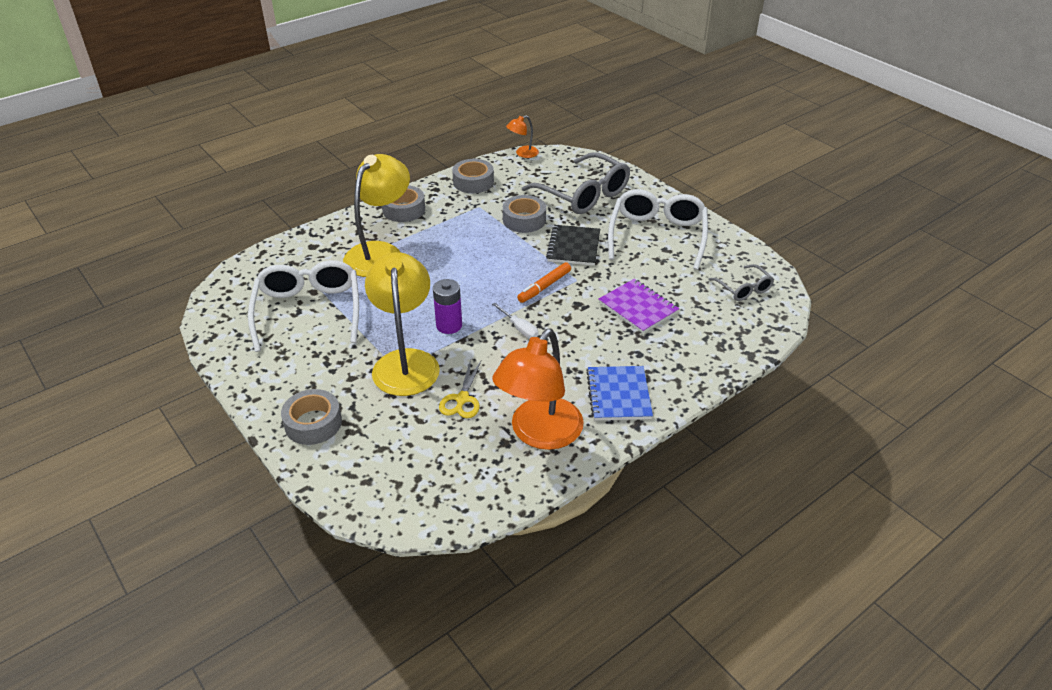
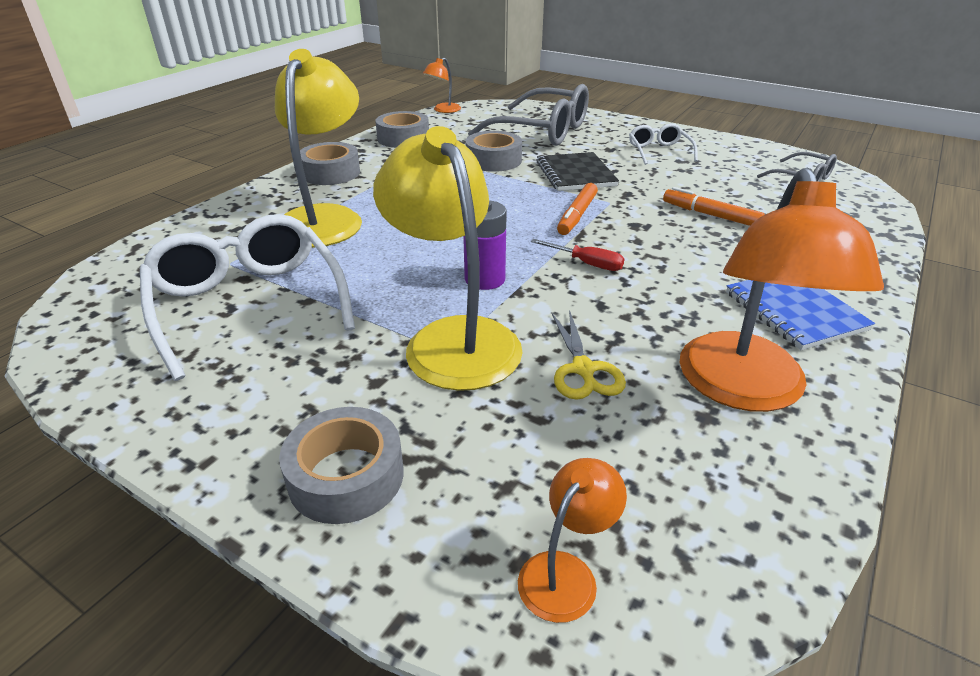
camera: 20 degrees left, 5 degrees down
(382, 491) = (566, 573): none -> orange lamp
(519, 328) = (586, 263): white screwdriver -> red screwdriver
(638, 307) = (710, 215): purple notebook -> orange marker
(657, 236) = (659, 152): white glasses -> white glasses, size x0.51

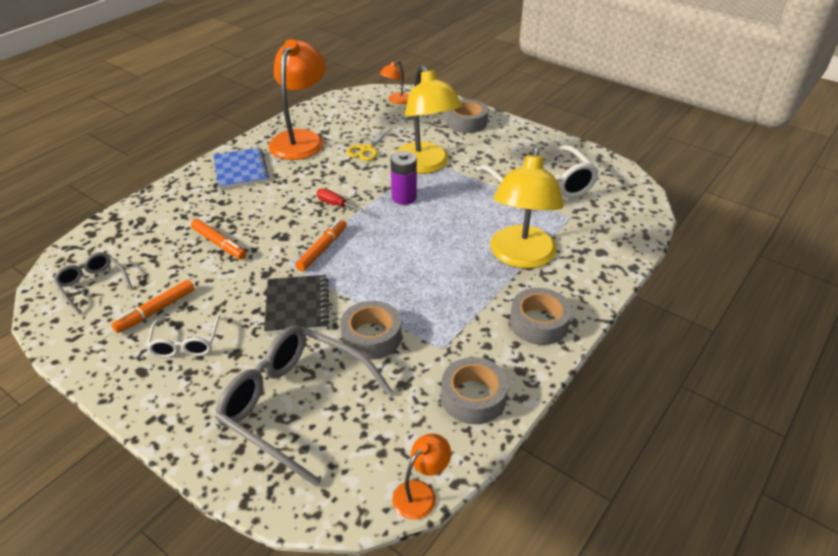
camera: 175 degrees left, 5 degrees up
(583, 369) = (366, 149): yellow scissors -> yellow scissors turned 150 degrees counterclockwise
(711, 166) = (156, 310): none -> orange marker

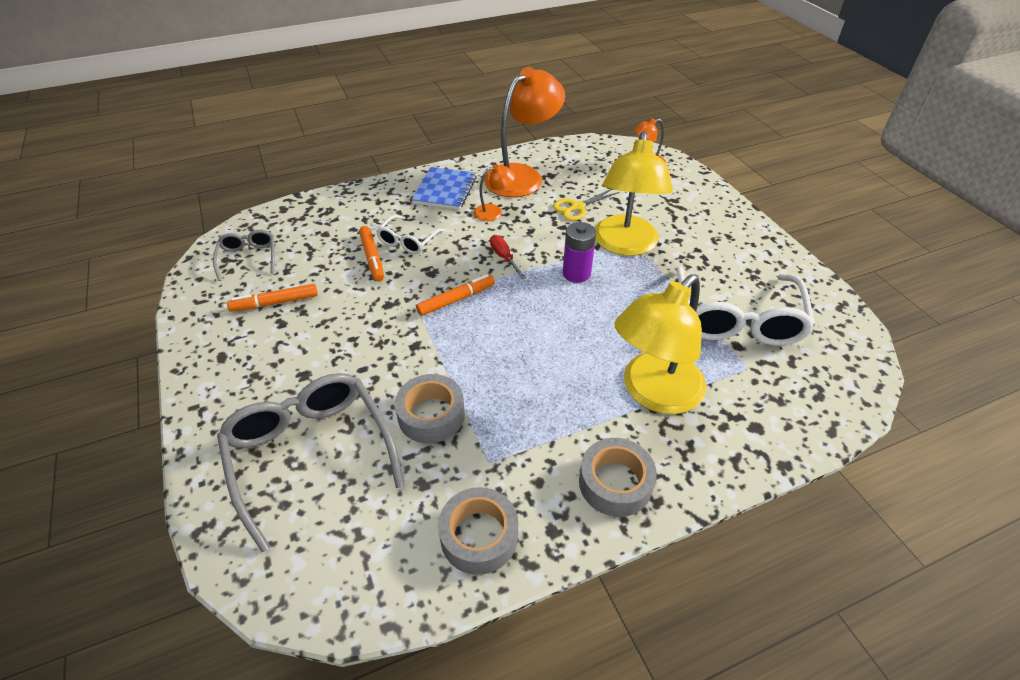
camera: 30 degrees right, 5 degrees up
(186, 343) = (273, 345): white glasses -> white glasses (408, 241)
(297, 306) = (390, 350): black notebook -> none
(421, 493) = (347, 617): orange lamp -> orange lamp (494, 212)
(466, 122) = (707, 210): grey tape -> none

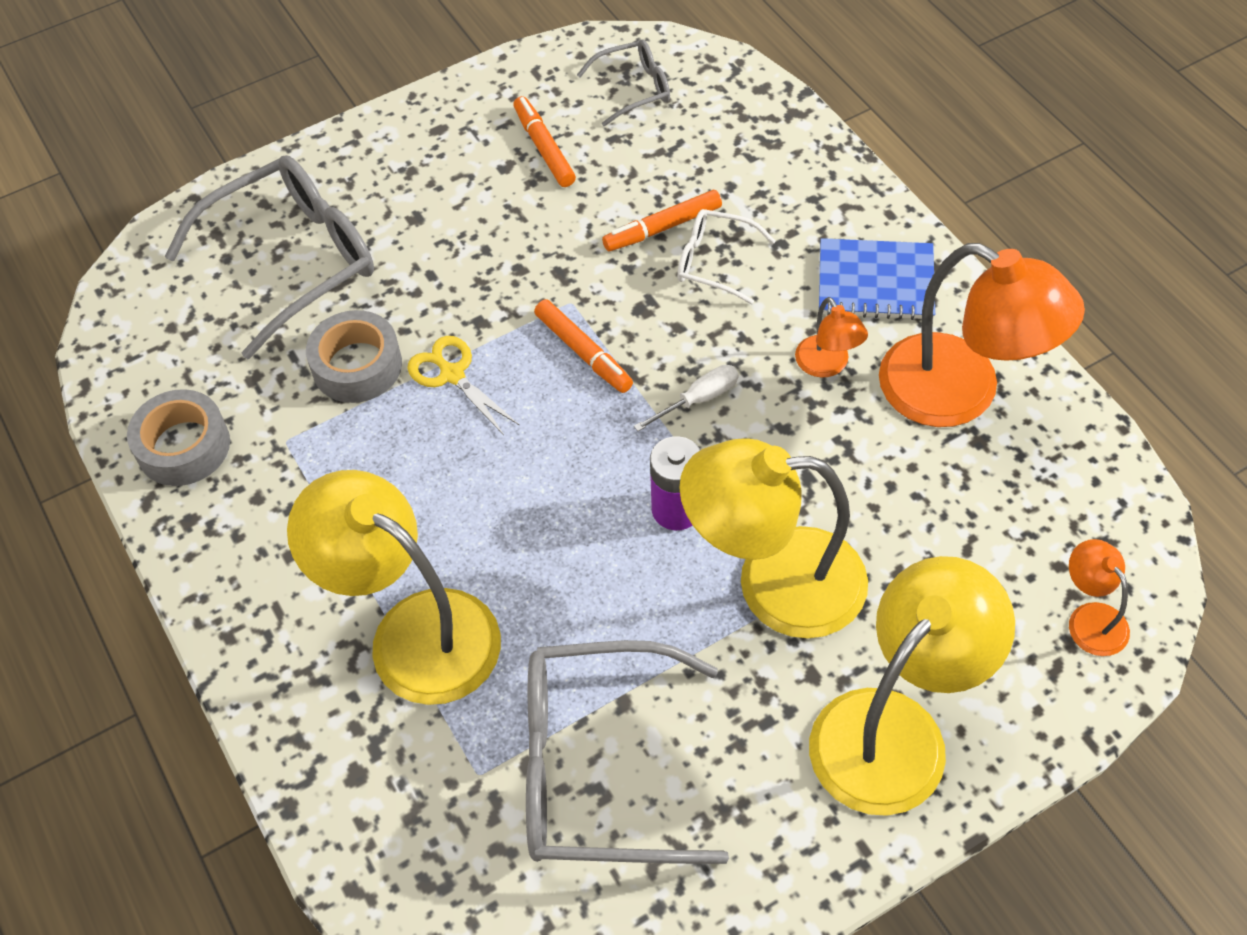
camera: 85 degrees right, 10 degrees up
(504, 258) = (698, 399): red screwdriver -> white screwdriver
(577, 207) = (877, 496): yellow scissors -> yellow scissors (452, 374)
(615, 483) = (256, 585): grey tape -> none
(704, 220) = (895, 729): none -> yellow lamp
(736, 317) = (600, 767): white glasses -> grey glasses

